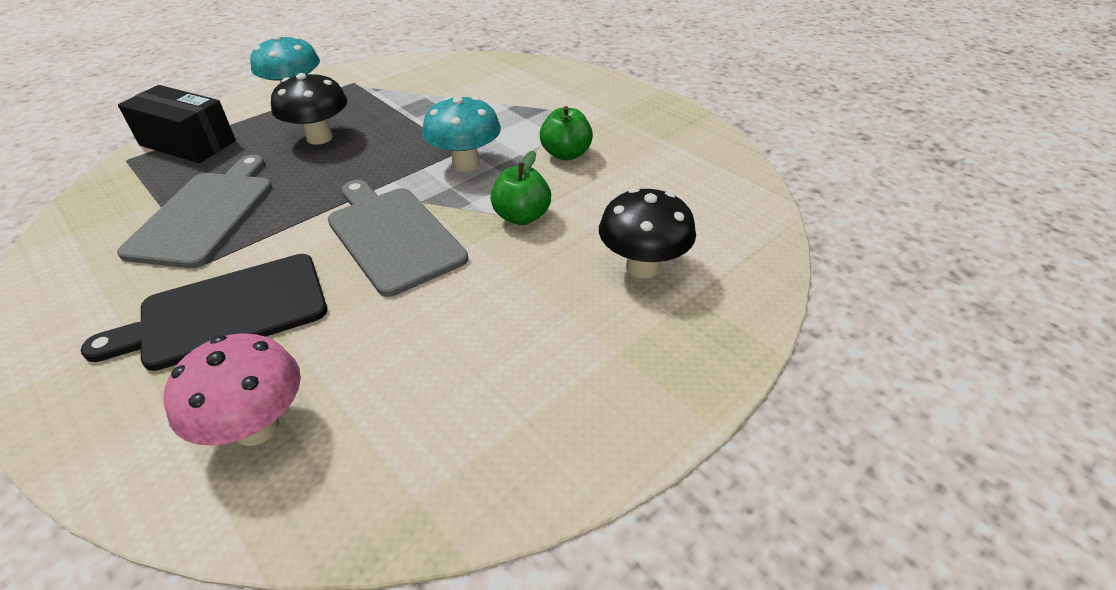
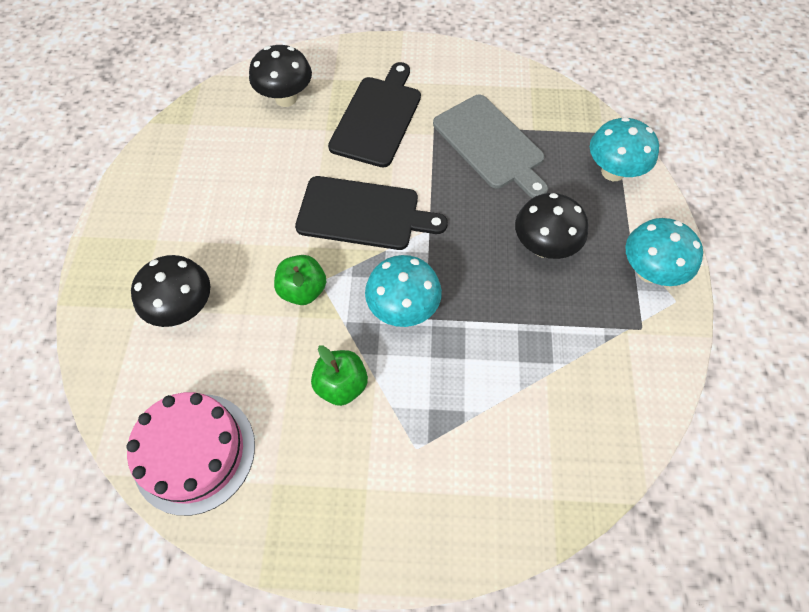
camera: 135 degrees right, 20 degrees up
(188, 143) = (613, 172): black box -> turquoise mushroom
(256, 427) = (286, 98): pink mushroom -> black mushroom
(393, 236) = (363, 214): grey cutting board -> black cutting board
(712, 178) = (194, 452): none -> pink cake

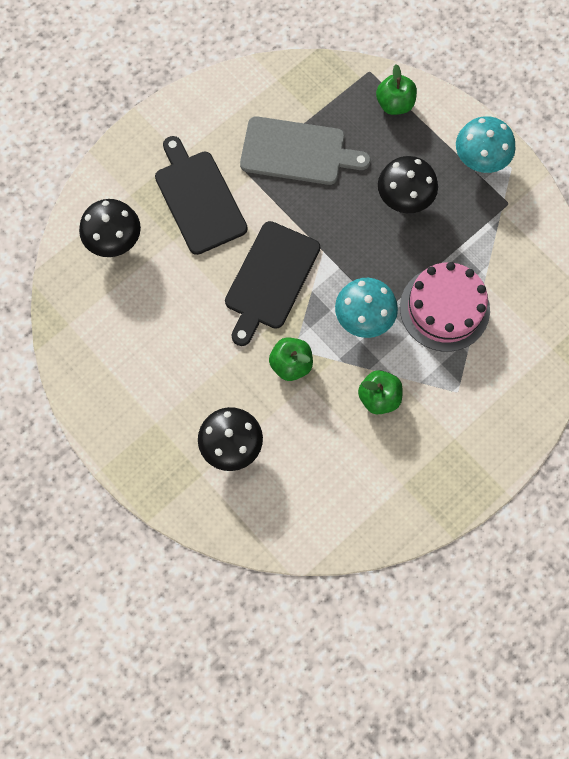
camera: 45 degrees left, 10 degrees up
(194, 452) = (341, 514): pink cake -> pink cake (444, 308)
(363, 214) = (270, 279): black cutting board -> black cutting board turned 150 degrees clockwise
(613, 172) = (394, 104): turquoise mushroom -> green apple

